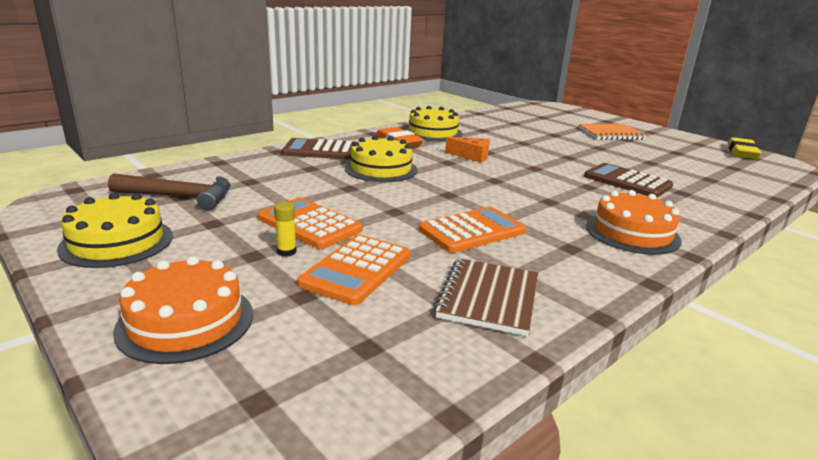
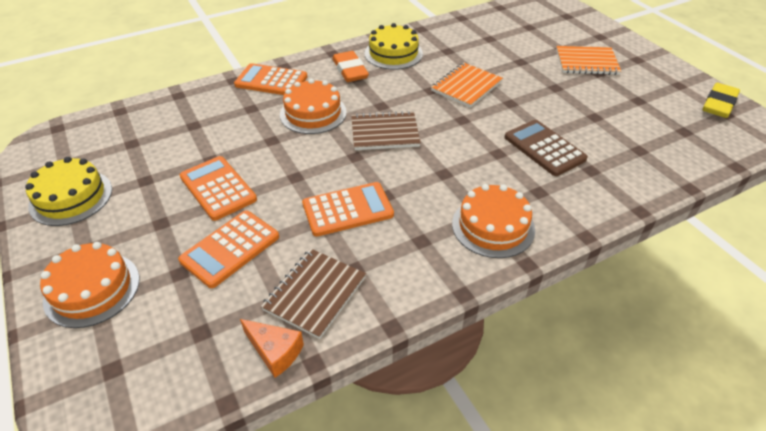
camera: 15 degrees right, 20 degrees up
(180, 197) = (131, 144): brown hammer -> none
(286, 252) = (187, 221): yellow glue stick -> none
(320, 150) = (271, 81): brown calculator -> orange calculator
(381, 169) = (313, 113): yellow cake -> orange cake
(466, 178) = (385, 132): none -> brown notebook
(472, 156) = (410, 97): orange cheese -> orange cheese (275, 351)
(519, 149) = (466, 86): none -> orange notebook

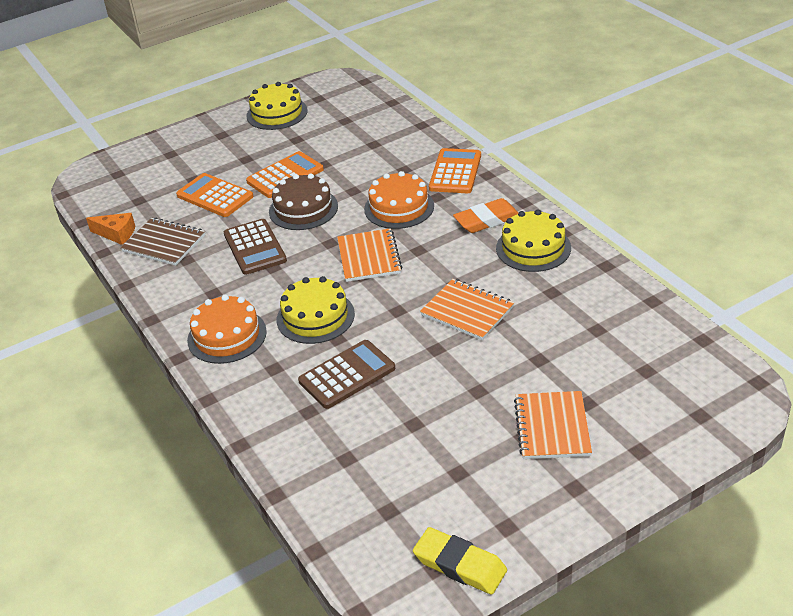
camera: 90 degrees right, 5 degrees down
(92, 289) = (183, 148): orange cake -> none
(275, 351) = (116, 234): orange cheese -> orange cheese turned 105 degrees counterclockwise
(289, 174) = (303, 209): none -> brown cake
(348, 210) = (254, 247): orange calculator -> brown calculator
(385, 132) = (369, 257): brown notebook -> orange notebook
(467, 166) = (315, 317): none -> yellow cake

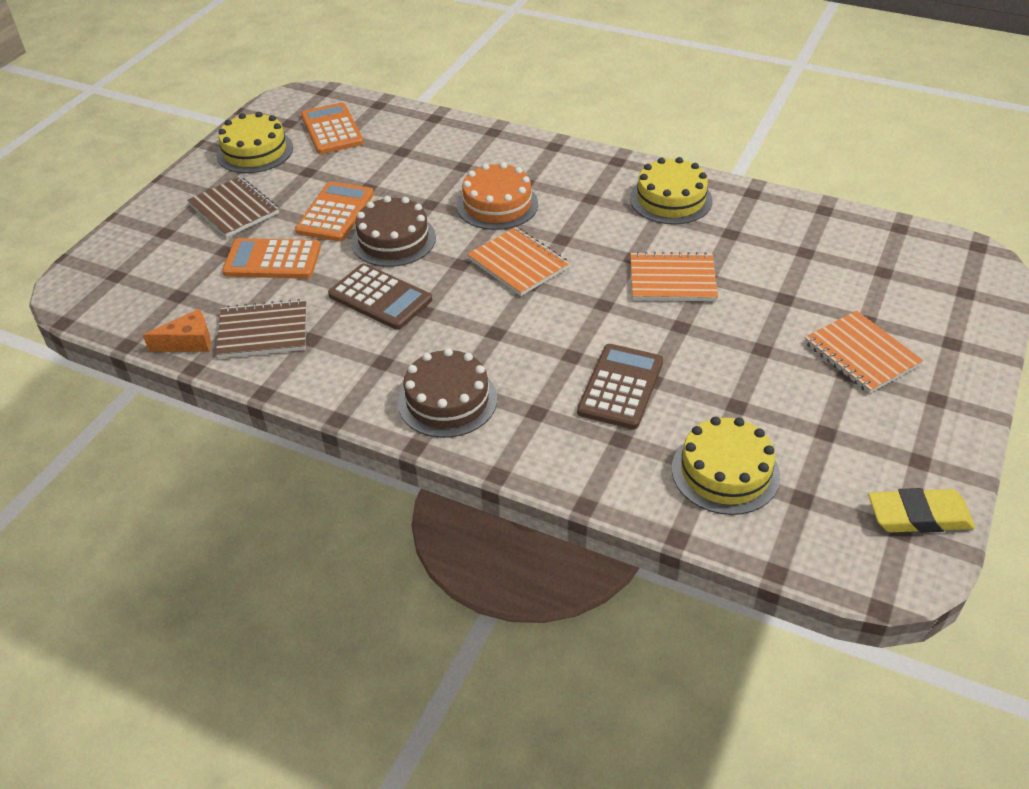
camera: 35 degrees left, 5 degrees up
(225, 151) = (234, 209): none -> brown notebook
(227, 336) = (447, 400): orange cake -> brown cake
(315, 317) = (525, 343): yellow cake -> yellow cake (725, 472)
(455, 172) = (519, 153): orange calculator -> orange calculator (332, 130)
(487, 220) = (599, 188): orange eraser -> none

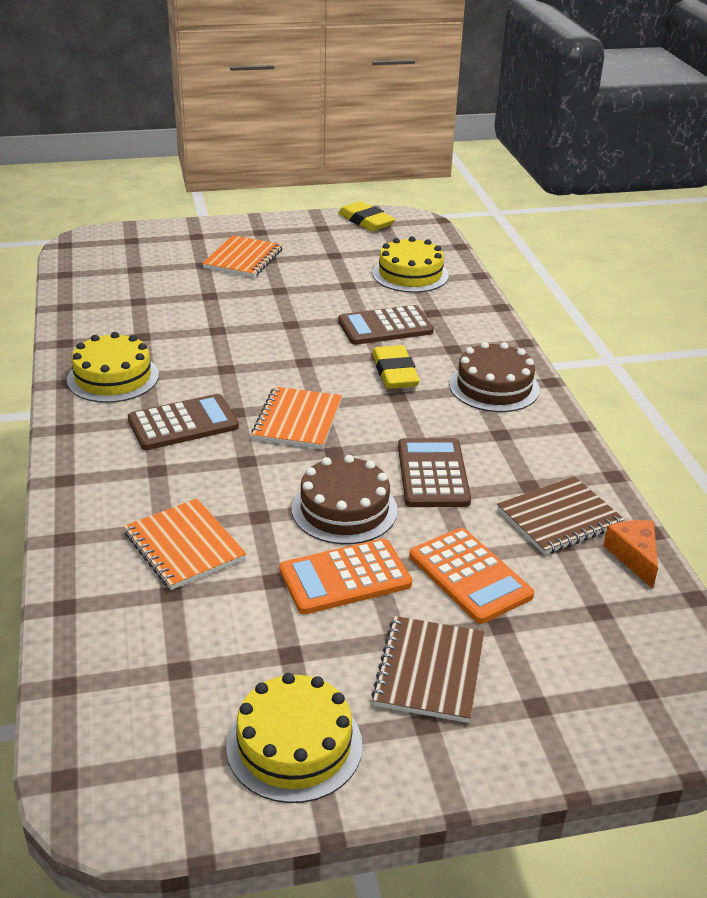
camera: 130 degrees left, 10 degrees down
(188, 342) = (634, 557): orange cheese -> orange cheese turned 45 degrees clockwise
(263, 331) = (559, 518): brown notebook -> brown notebook turned 75 degrees counterclockwise
(332, 130) = (171, 694): orange calculator -> none
(497, 205) = (216, 470): orange cake -> none
(533, 350) = (394, 372): none -> yellow eraser
(570, 210) = (183, 424): none -> brown calculator
(672, 279) = (236, 343): orange notebook -> orange notebook (184, 546)

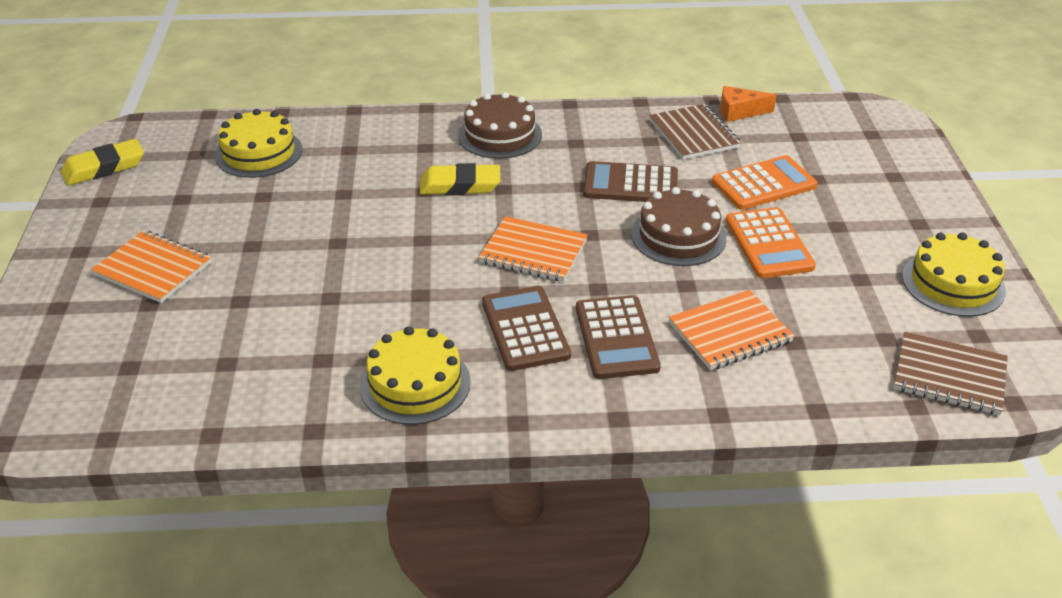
camera: 80 degrees left, 5 degrees up
(385, 326) = (367, 181): brown calculator -> brown calculator (616, 338)
(429, 671) = (869, 215): brown notebook -> brown notebook (949, 376)

